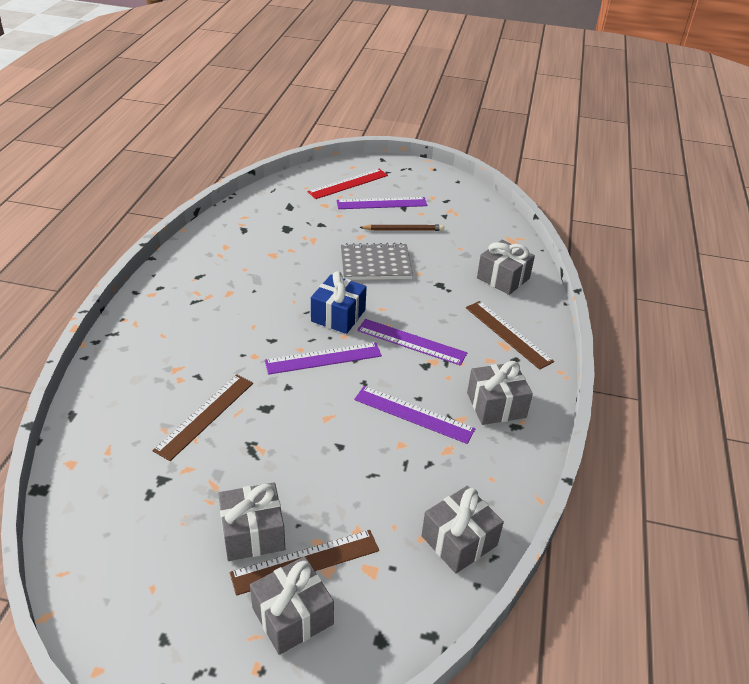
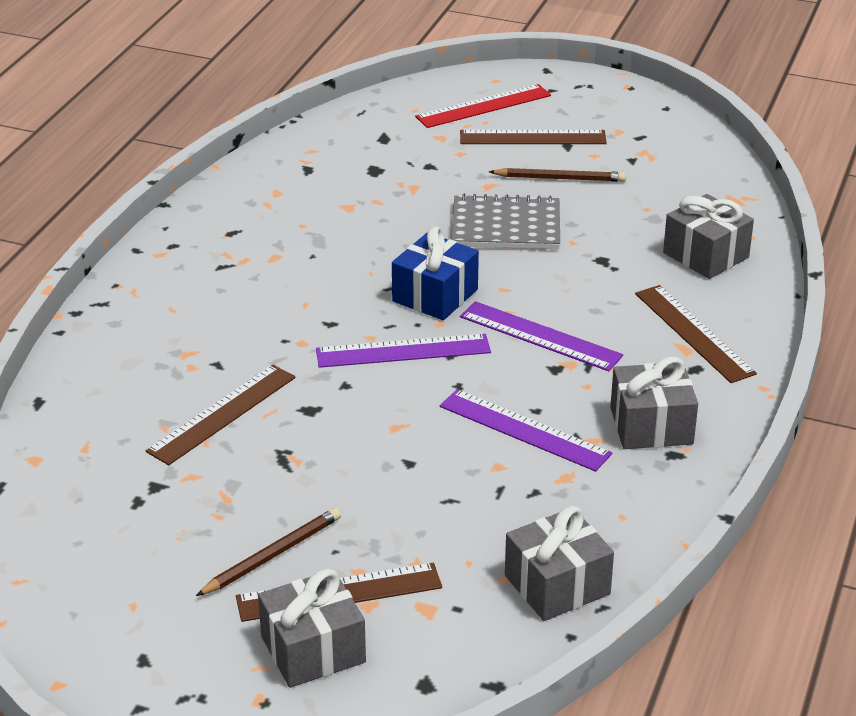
camera: 10 degrees right, 5 degrees down
(253, 533) = (272, 555): grey gift -> brown pencil
(381, 203) = (532, 138): purple ruler -> brown ruler

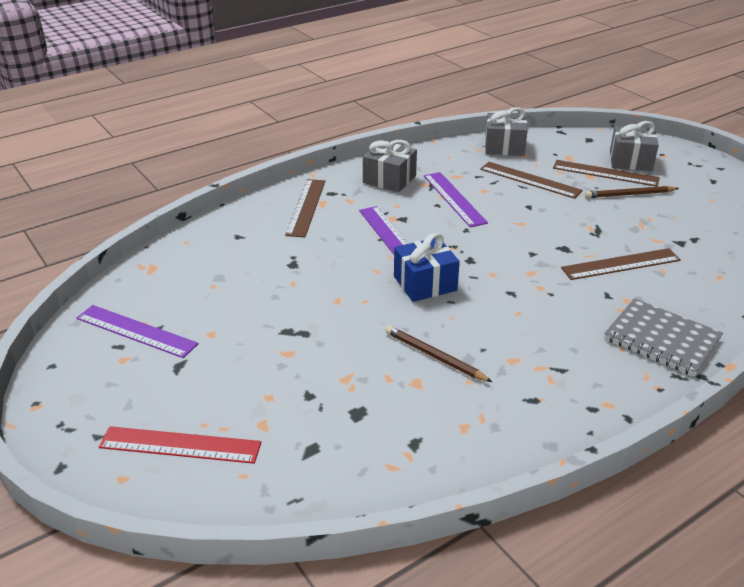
camera: 145 degrees left, 0 degrees up
(403, 351) = (480, 258): purple ruler -> purple ruler (136, 331)
(506, 226) = (320, 312): grey notebook -> grey notebook (661, 339)
(532, 138) = (193, 385): brown ruler -> brown ruler (530, 180)
(559, 178) = (231, 335): brown pencil -> brown pencil (435, 356)
(705, 255) = (230, 242): grey gift -> none

